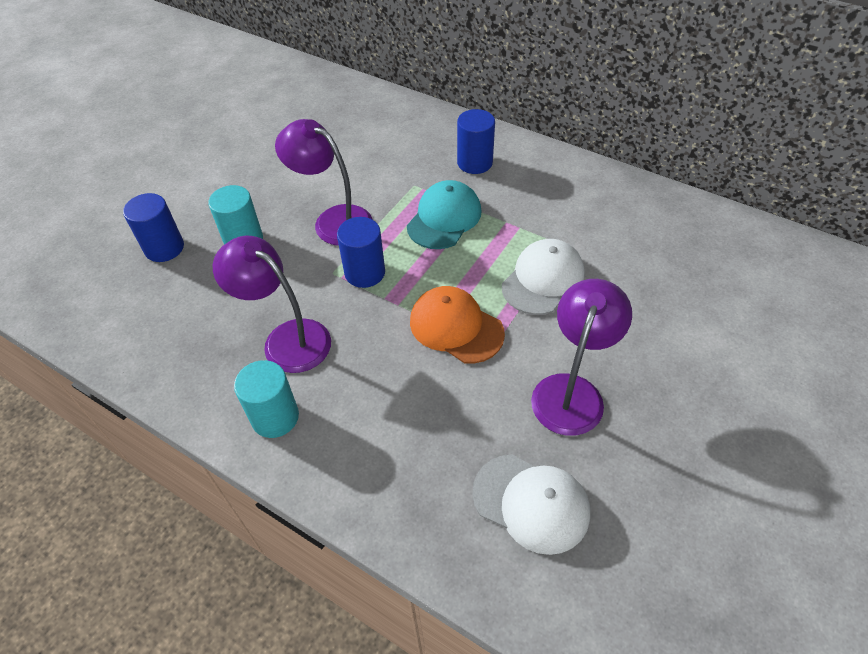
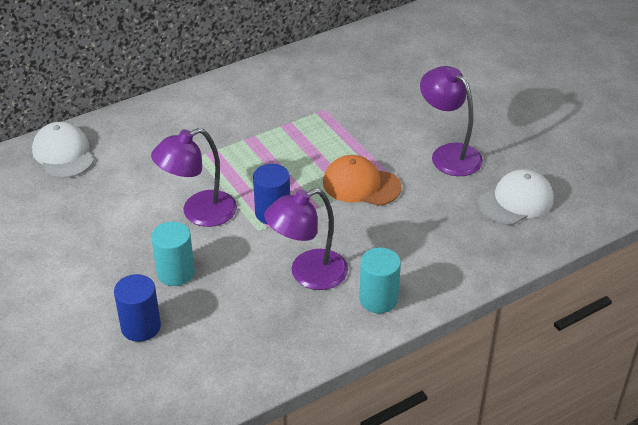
camera: 65 degrees left, 10 degrees down
(444, 218) = (250, 154): turquoise cap -> none
(456, 327) = (361, 185): orange cap -> orange cap turned 45 degrees clockwise
(474, 163) = (202, 117): blue cylinder -> none
(543, 279) = (349, 130): white cap -> white cap (63, 154)

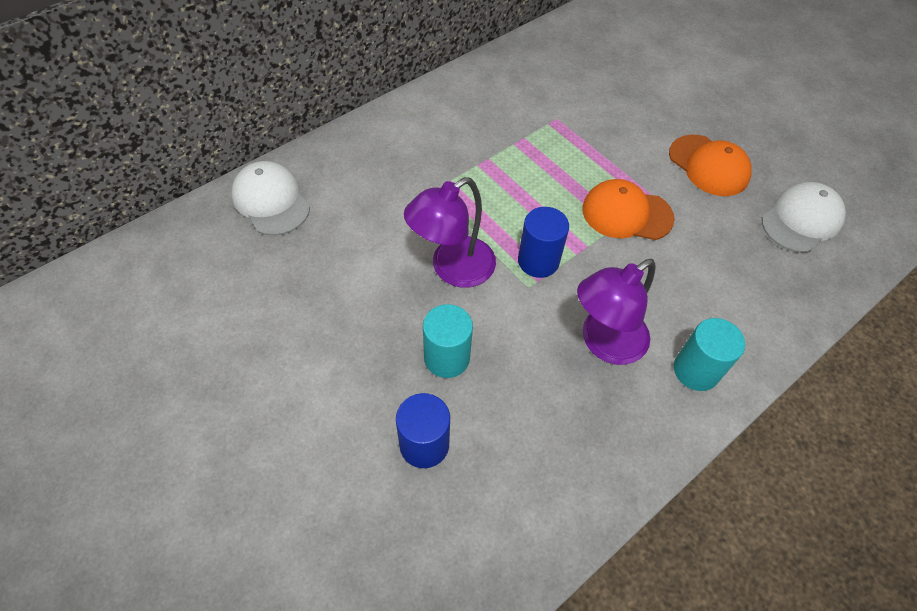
camera: 10 degrees left, 15 degrees up
(448, 154) = (709, 165): purple lamp -> orange cap

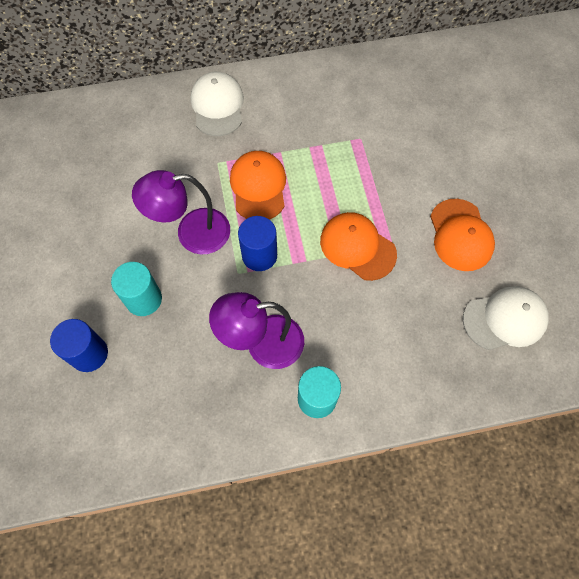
camera: 30 degrees right, 10 degrees up
(271, 201) = (99, 122): white cap -> white cap (217, 106)
(490, 198) = (258, 187): none -> orange cap

